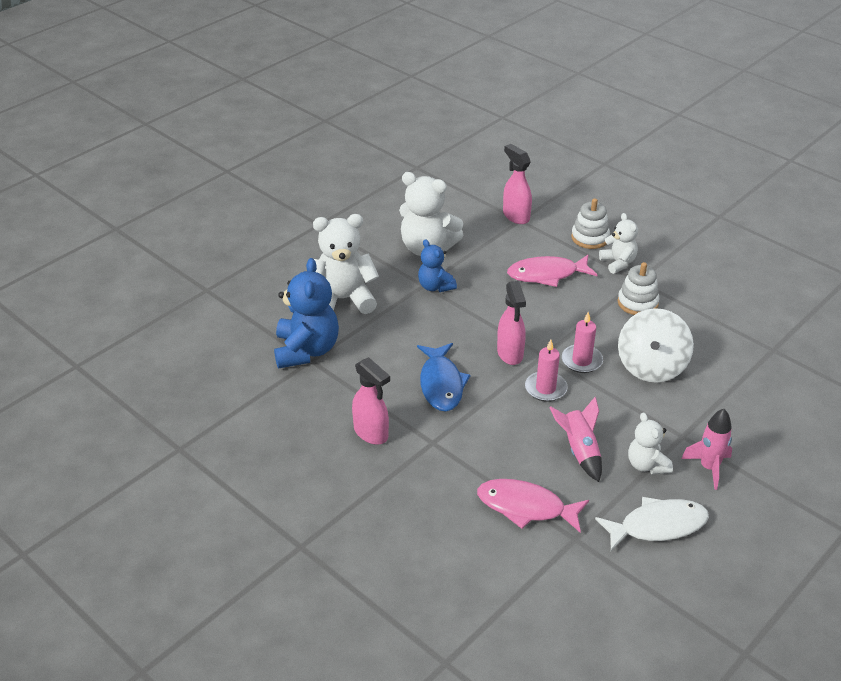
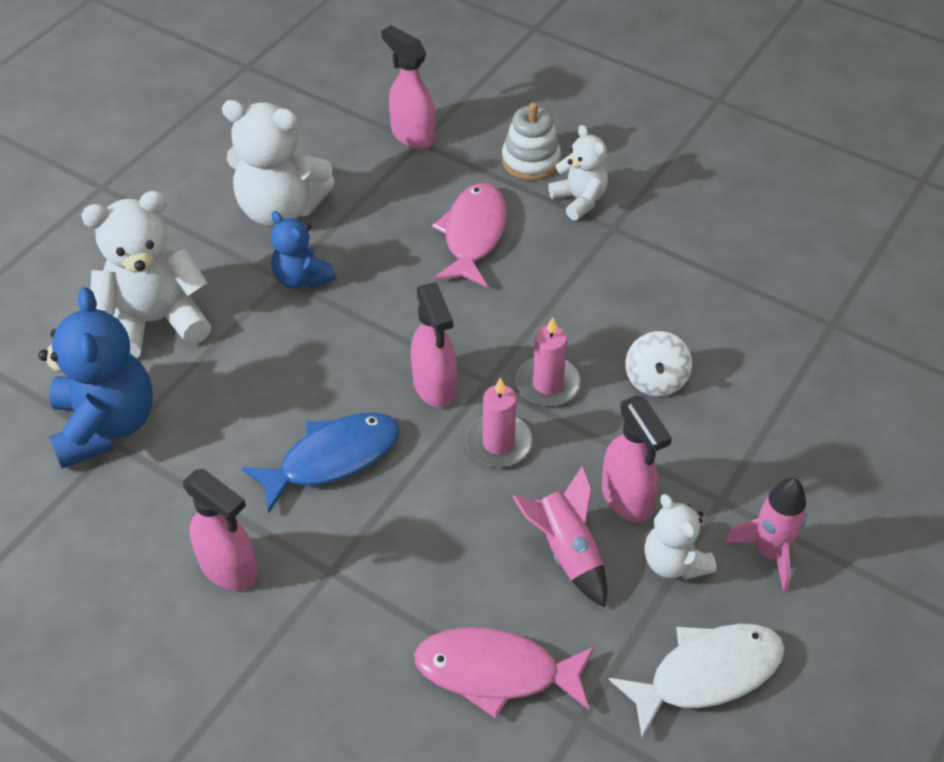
camera: 10 degrees left, 10 degrees up
(441, 384) = (332, 458): blue fish -> blue fish turned 105 degrees counterclockwise
(546, 274) = (473, 234): pink fish -> pink fish turned 120 degrees clockwise
(622, 428) = (627, 499): none -> pink spray bottle
(637, 303) = (618, 268): white stacking toy -> none
(651, 366) = (655, 380): white spinning top -> white spinning top, size x0.57

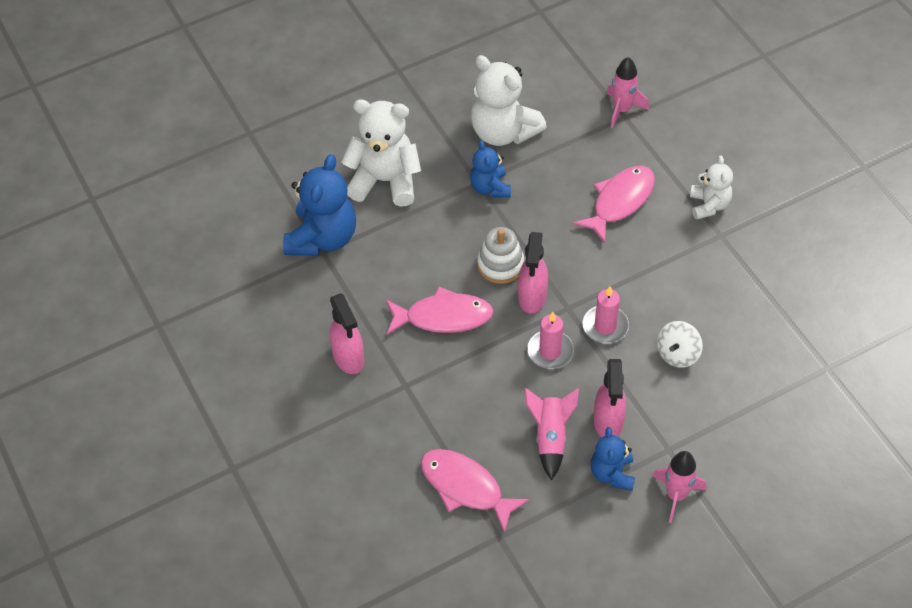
camera: 30 degrees right, 5 degrees up
(332, 458) = (443, 317): blue fish -> pink fish
(412, 135) = (622, 110): pink spray bottle -> pink rocket
(531, 161) = (693, 161): white stacking toy -> white stacking toy (500, 265)
(674, 562) = (612, 473): white teddy bear -> blue teddy bear
(707, 674) = (588, 547): white fish -> none

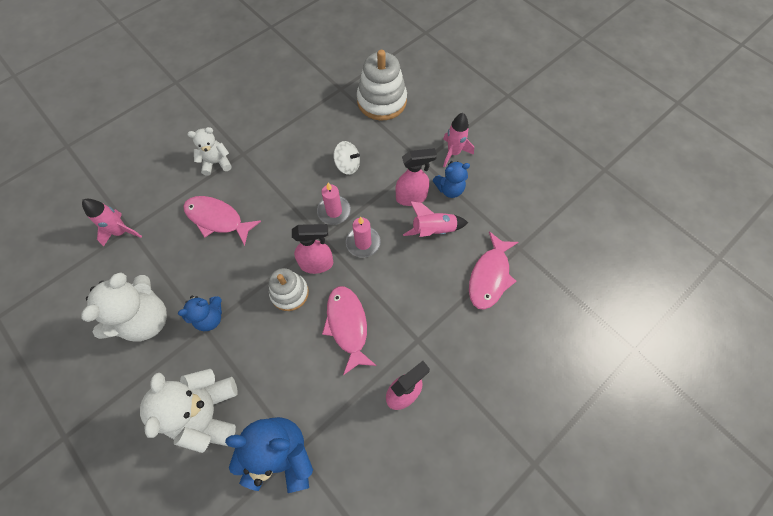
camera: 105 degrees left, 10 degrees up
(793, 419) = (382, 101): none -> white stacking toy

